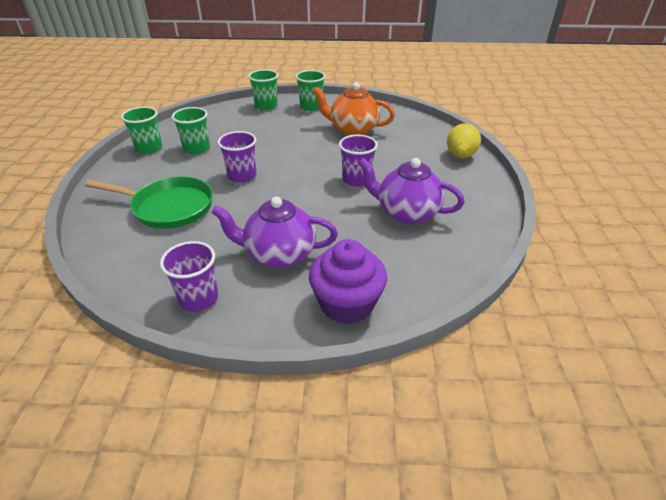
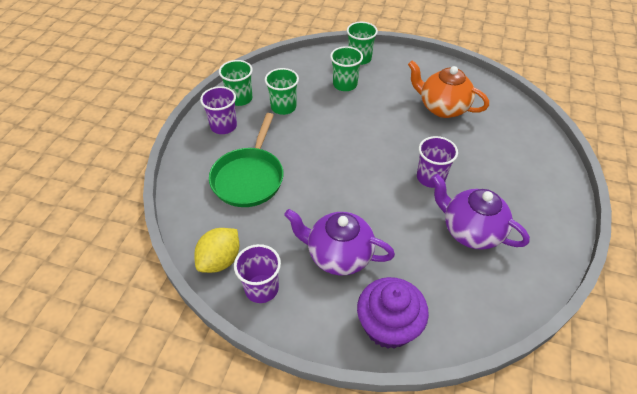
camera: 15 degrees right, 10 degrees up
(169, 207) = (249, 177): green pan -> green pan turned 75 degrees clockwise
(242, 176) = (321, 151): purple cup -> purple cup (223, 126)
(311, 107) = (406, 67): green cup -> green cup (345, 84)
(460, 155) = (549, 164): yellow lemon -> yellow lemon (220, 260)

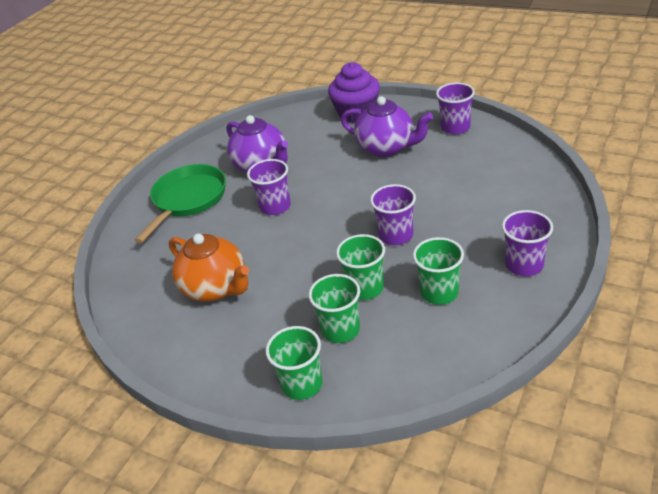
camera: 165 degrees left, 10 degrees down
(220, 260) = (495, 142): yellow lemon -> none
(240, 98) = (509, 308): green cup -> green cup (365, 288)
(249, 177) = (478, 205): green pan -> green pan (188, 199)
(317, 149) = (396, 235): none -> purple cup

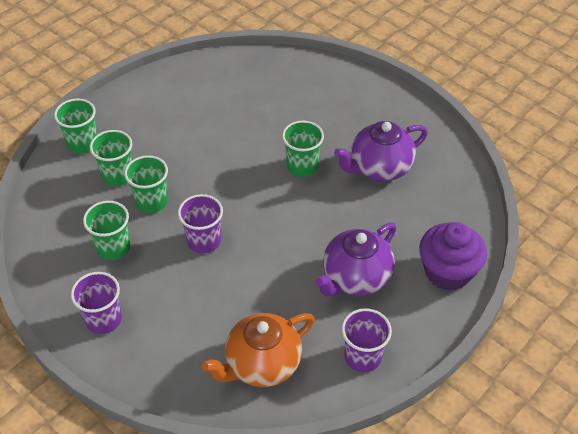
camera: 100 degrees right, 10 degrees up
(188, 199) = (351, 108): green pan -> none
(216, 288) = (214, 112): orange teapot -> orange teapot (262, 364)
(275, 206) = (302, 166): purple cup -> green cup

